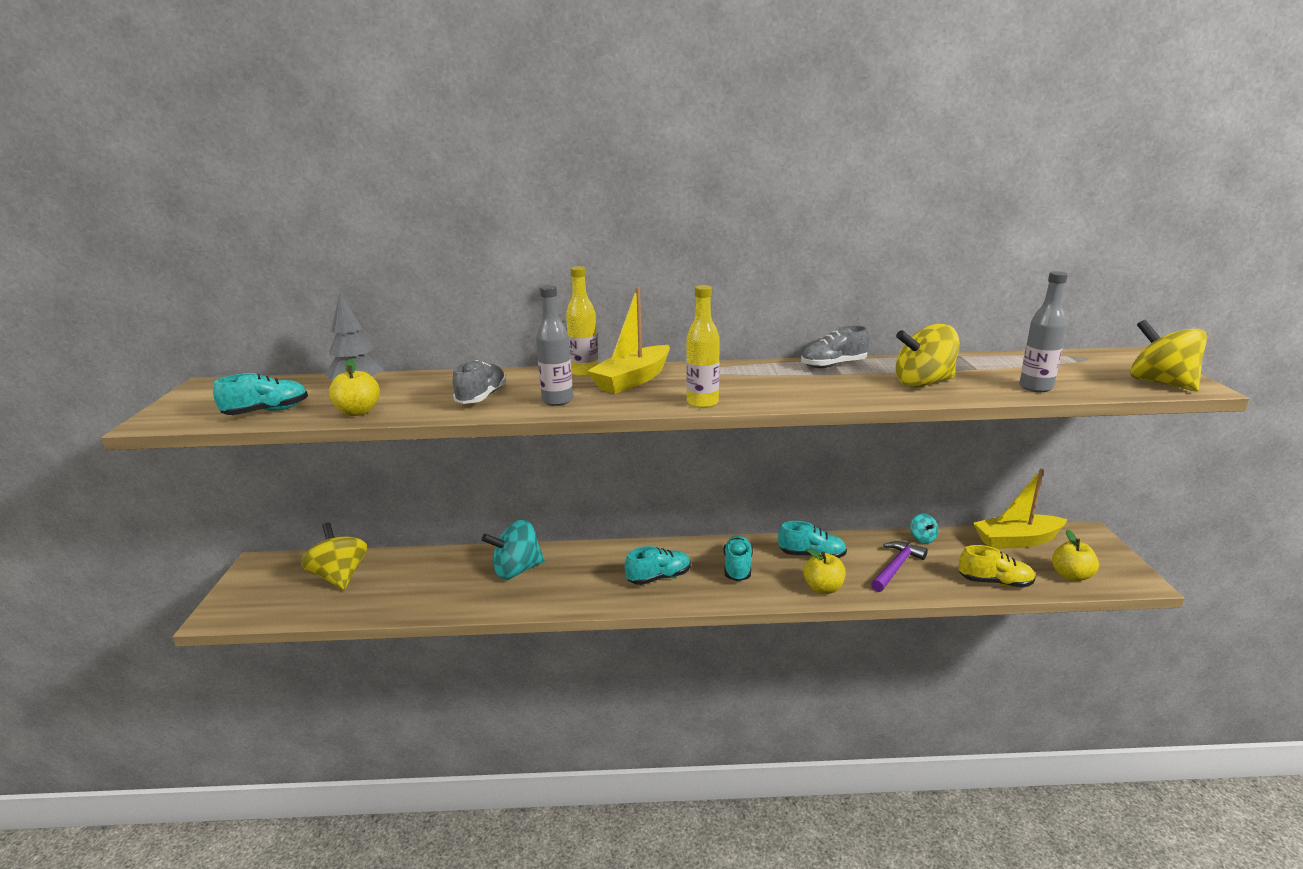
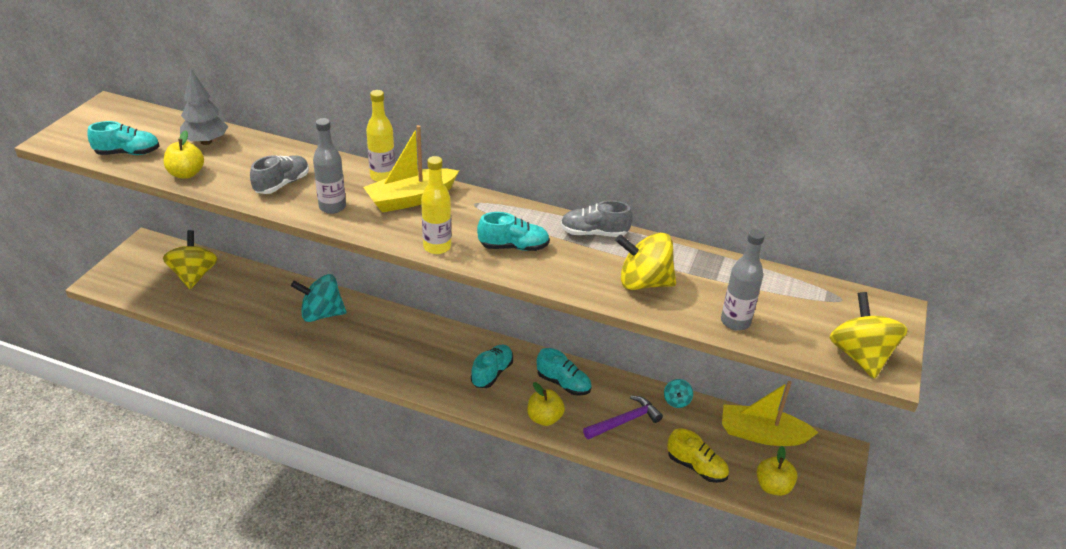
camera: 20 degrees right, 15 degrees up
(659, 577) = (422, 360): turquoise shoe -> turquoise shoe (514, 247)

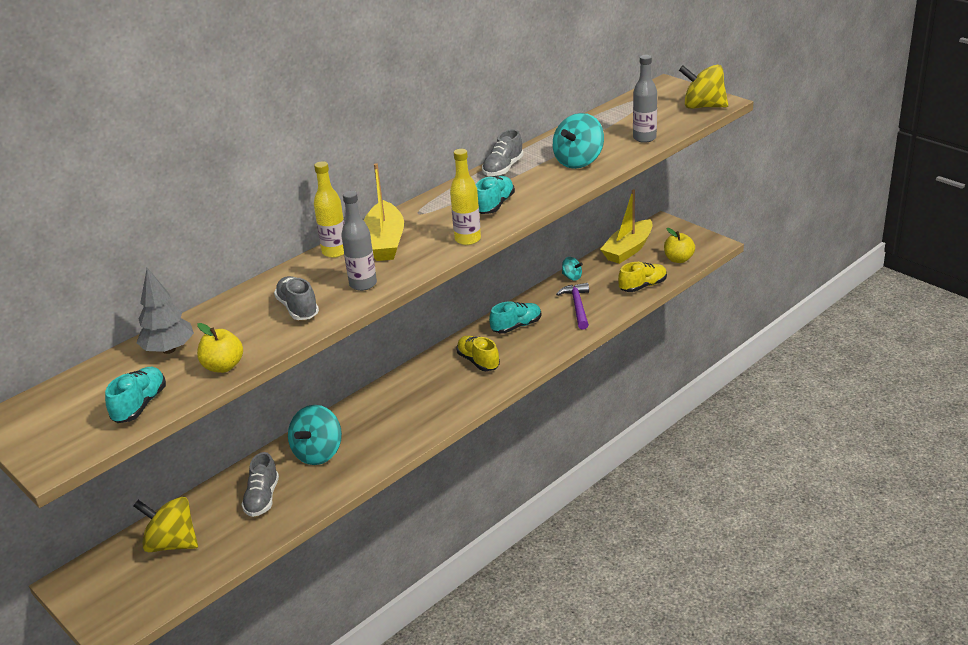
camera: 60 degrees left, 5 degrees down
(256, 303) = (262, 498): none -> grey shoe
(492, 373) = (478, 361): turquoise shoe -> yellow shoe
(544, 418) = (549, 345): yellow apple -> none
(643, 282) = (578, 161): yellow spinning top -> turquoise spinning top

